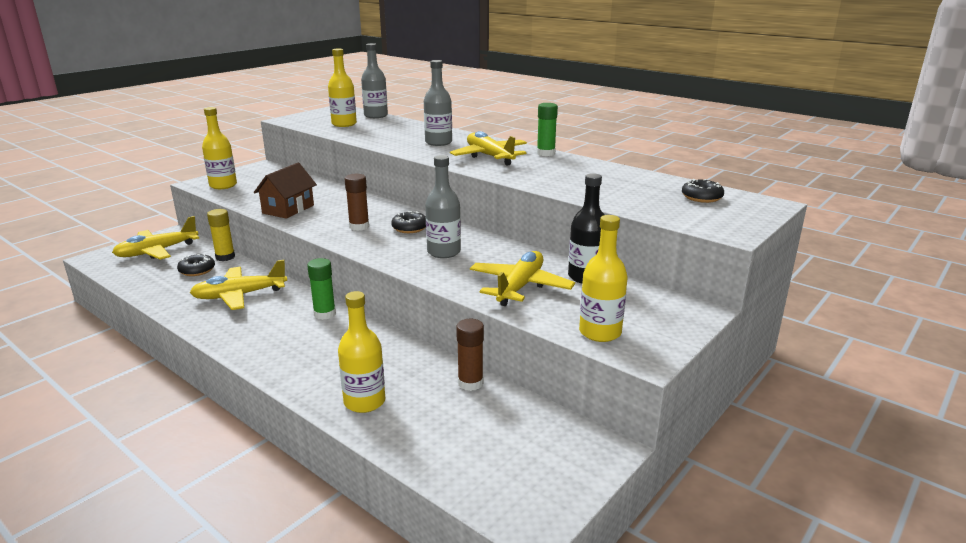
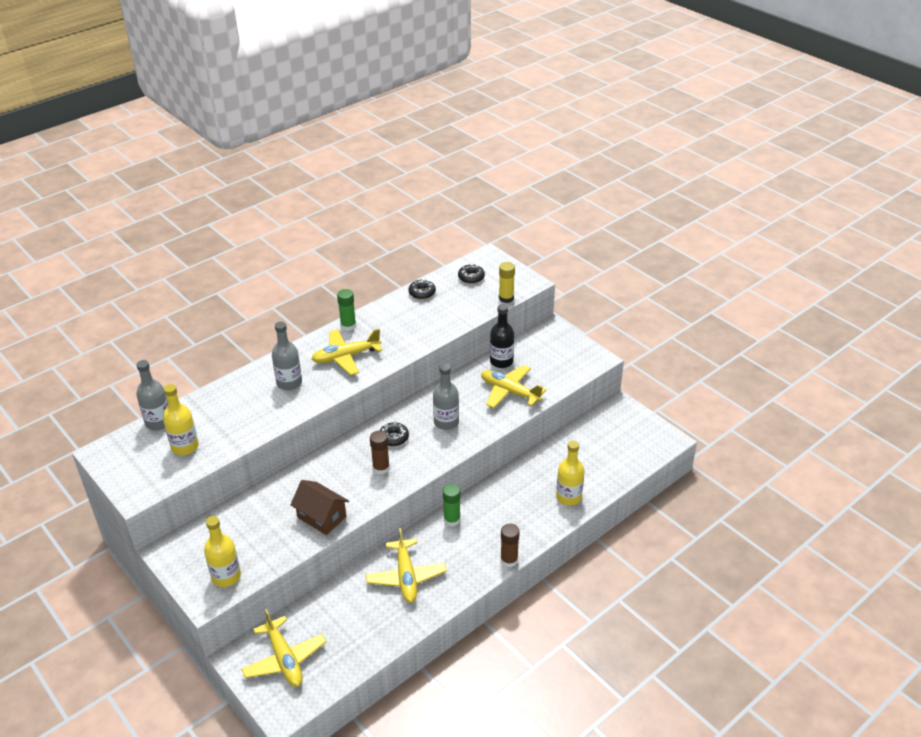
camera: 80 degrees left, 15 degrees up
(197, 270) = (344, 616): black donut -> black donut (422, 293)
(225, 257) = (319, 598): yellow glue stick -> yellow glue stick (506, 298)
(470, 383) = (555, 448): brown glue stick -> brown glue stick (509, 560)
(600, 332) = (571, 369): yellow bottle -> none

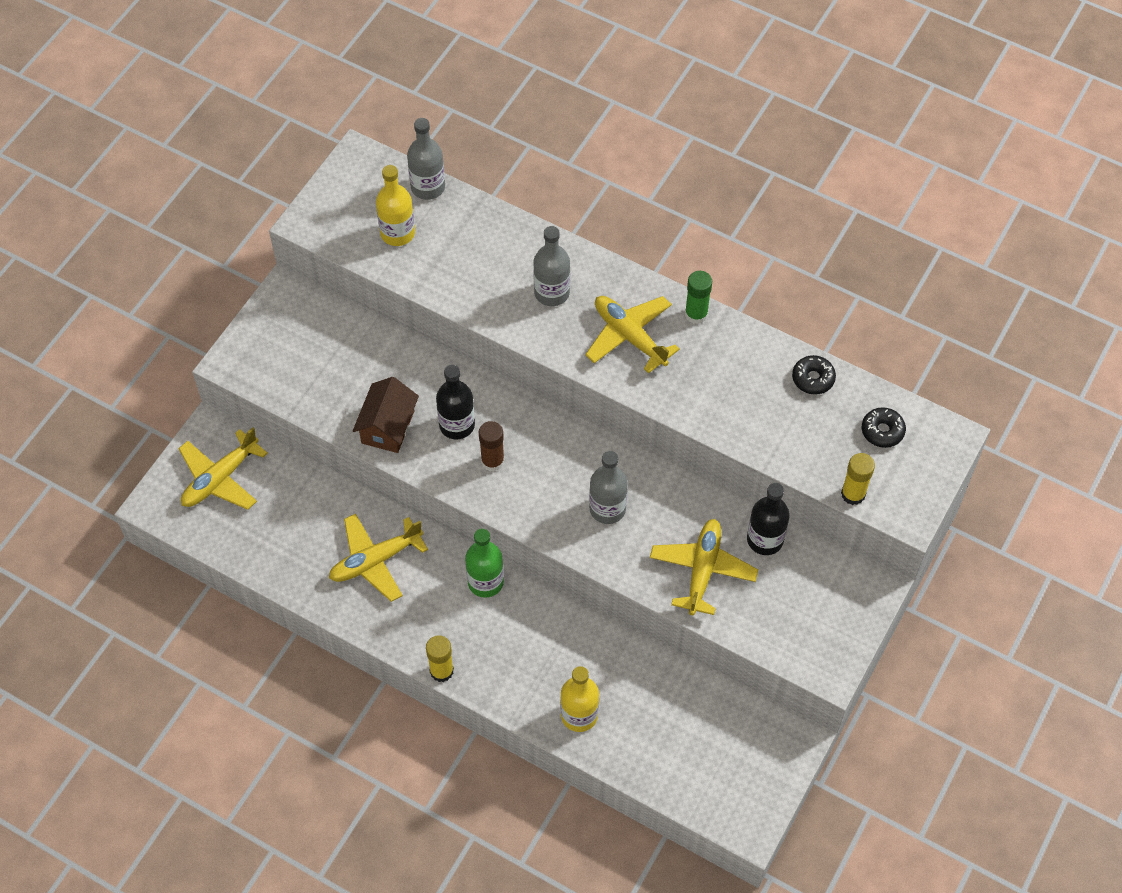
camera: 70 degrees right, 20 degrees up
(226, 576) = (267, 367): yellow bottle -> none
(342, 479) = (457, 425): none -> black bottle
(394, 438) = (552, 456): black donut -> none
(452, 520) = (485, 582): green glue stick -> green bottle
(509, 560) = (441, 671): brown glue stick -> yellow glue stick

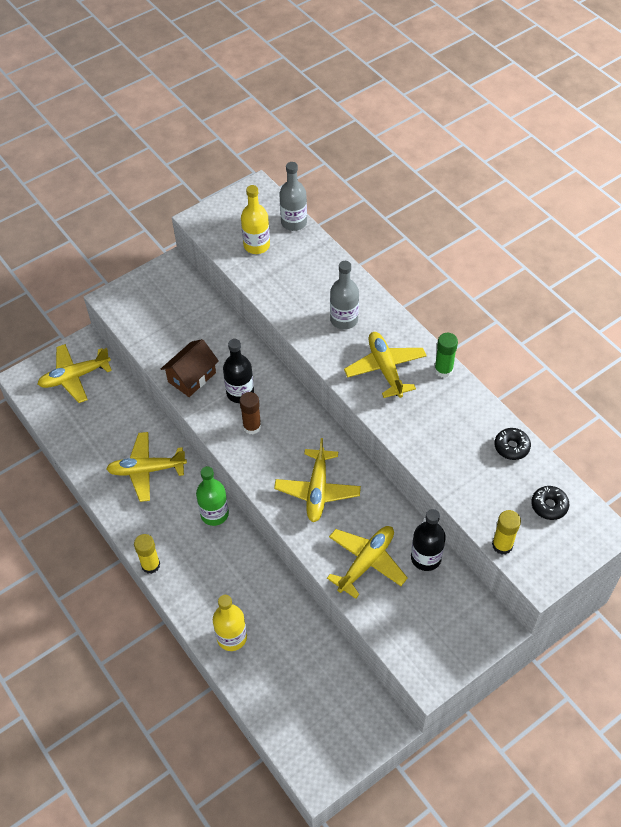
camera: 25 degrees right, 5 degrees down
(607, 509) = (317, 490): grey bottle -> yellow plane

